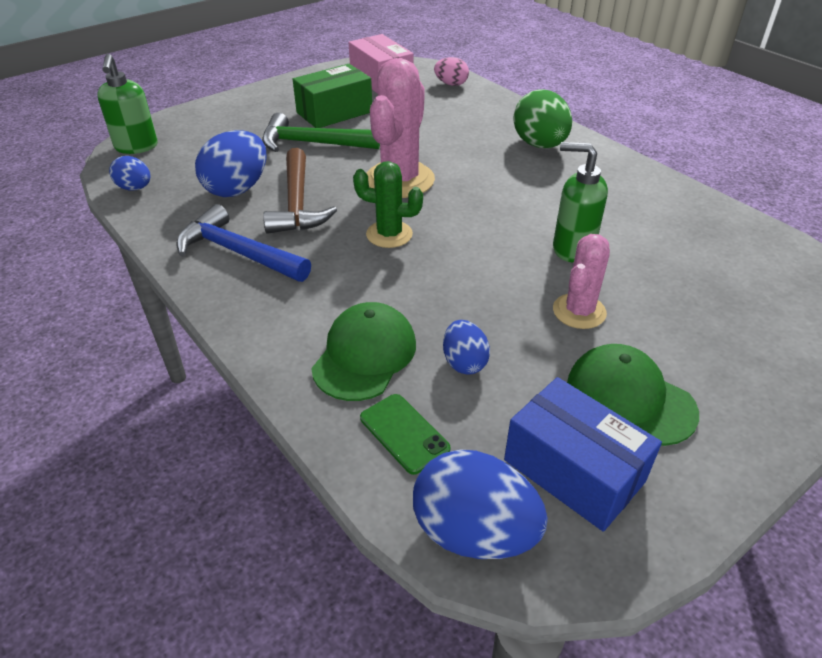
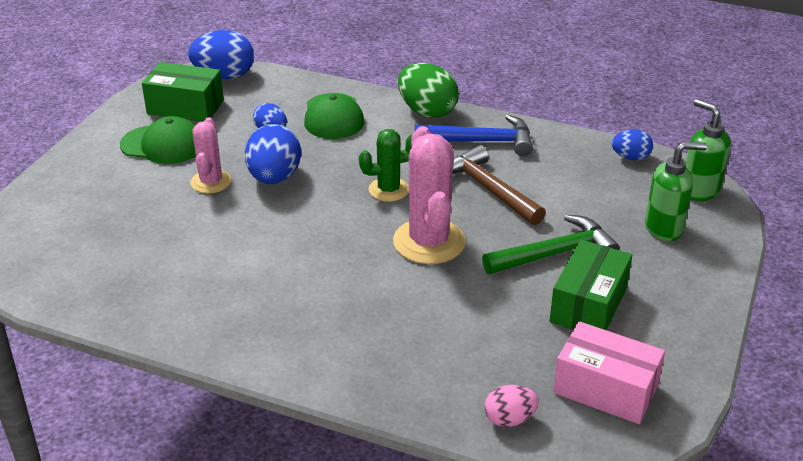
camera: 150 degrees right, 5 degrees down
(237, 189) = (553, 184): blue egg -> blue egg (274, 178)
(404, 433) = (282, 94): green phone -> none
(539, 145) = (323, 341): green egg -> green egg (427, 111)
(572, 249) = (234, 227): green soap dispenser -> green soap dispenser (664, 228)
(573, 471) = (185, 107): blue box -> green box

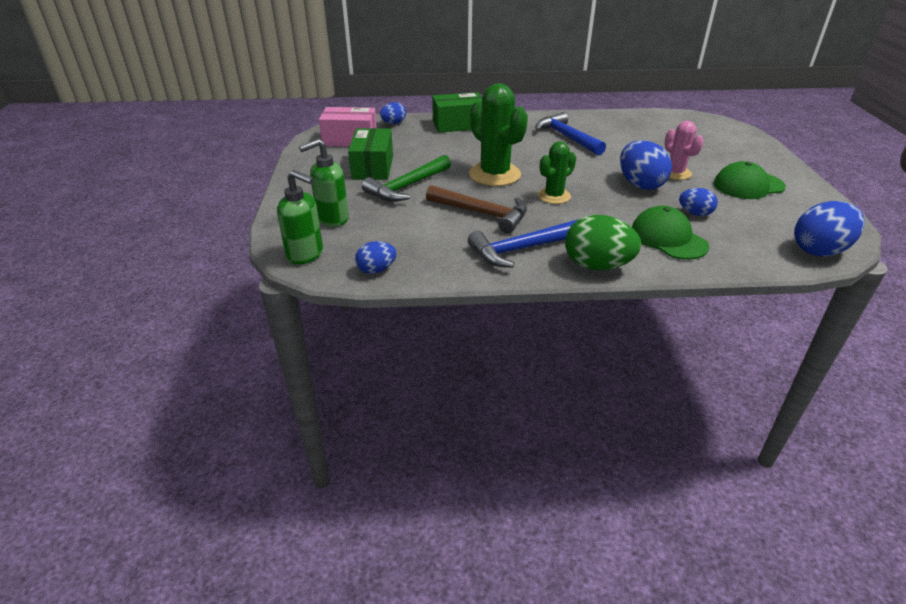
camera: 155 degrees right, 0 degrees up
(185, 107) = (790, 214): green box -> green box (458, 125)
(259, 285) = (566, 137): none -> blue hammer
(429, 242) = (494, 174): pink cactus -> green cactus
(509, 419) = (393, 123): pink egg -> blue egg

